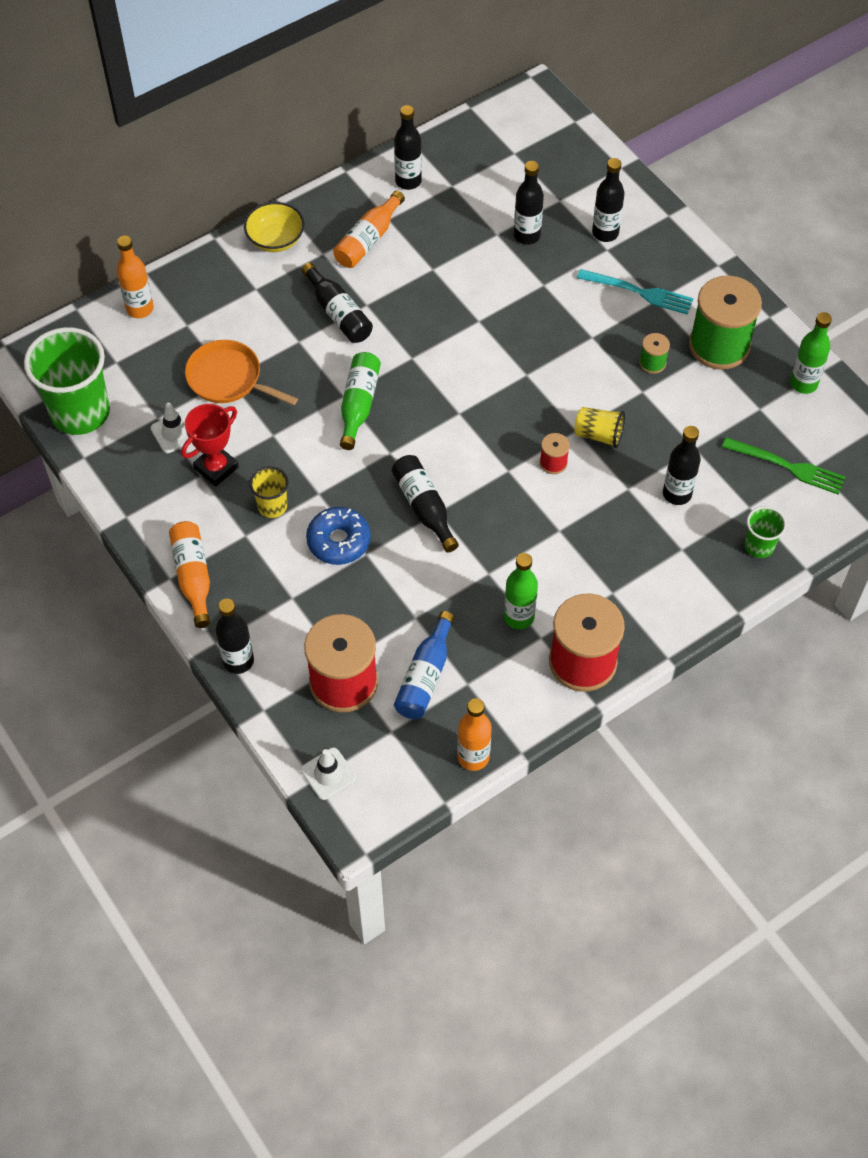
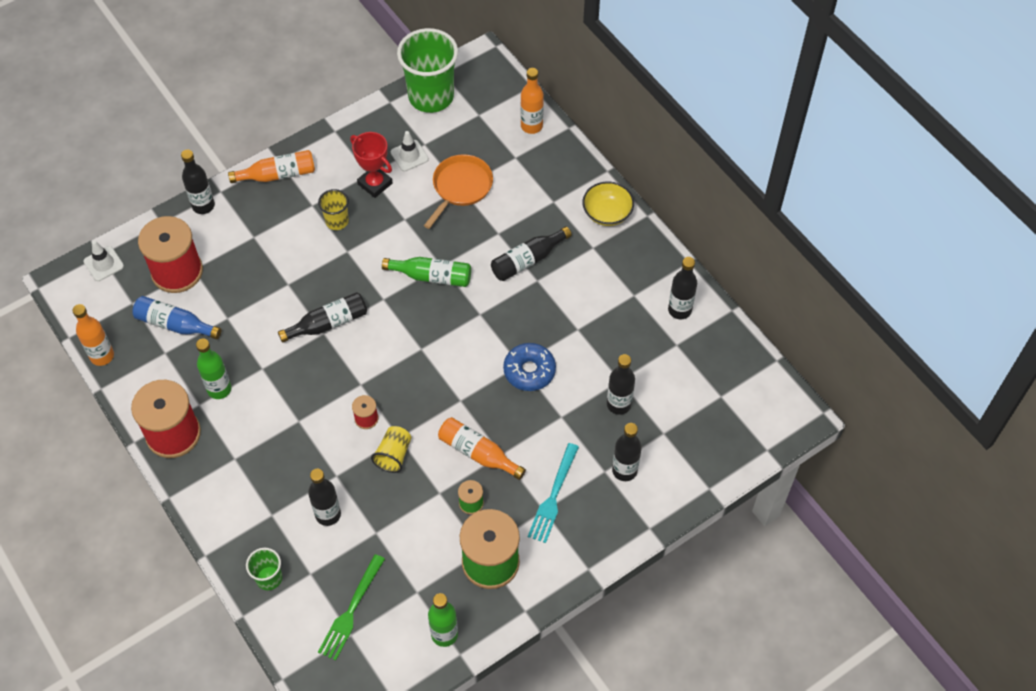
camera: 90 degrees right, 0 degrees up
(339, 541) = (301, 265): blue donut -> blue donut (529, 371)
(368, 240) = (609, 280): orange bottle -> orange bottle (478, 453)

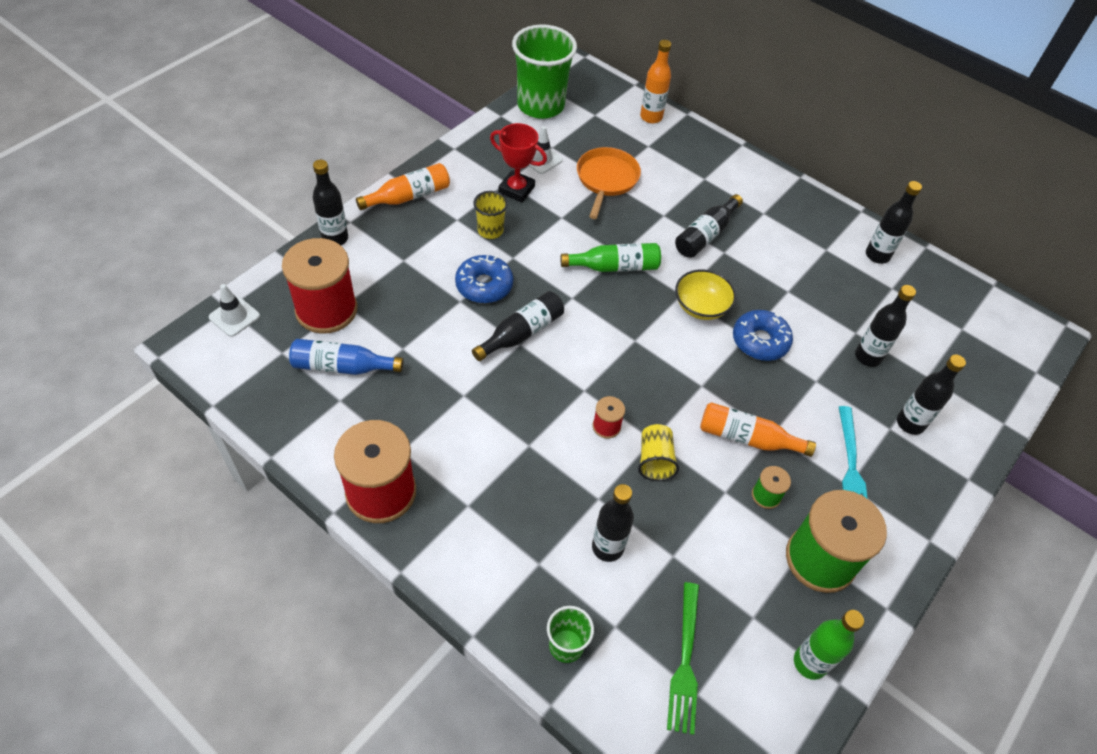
camera: 20 degrees left, 5 degrees down
(102, 356) = (262, 419): orange bottle -> none
(219, 389) = (420, 428): green bottle -> none
(313, 273) = (484, 285): none -> blue donut
(607, 213) = (761, 181): yellow bowl -> yellow bowl (701, 306)

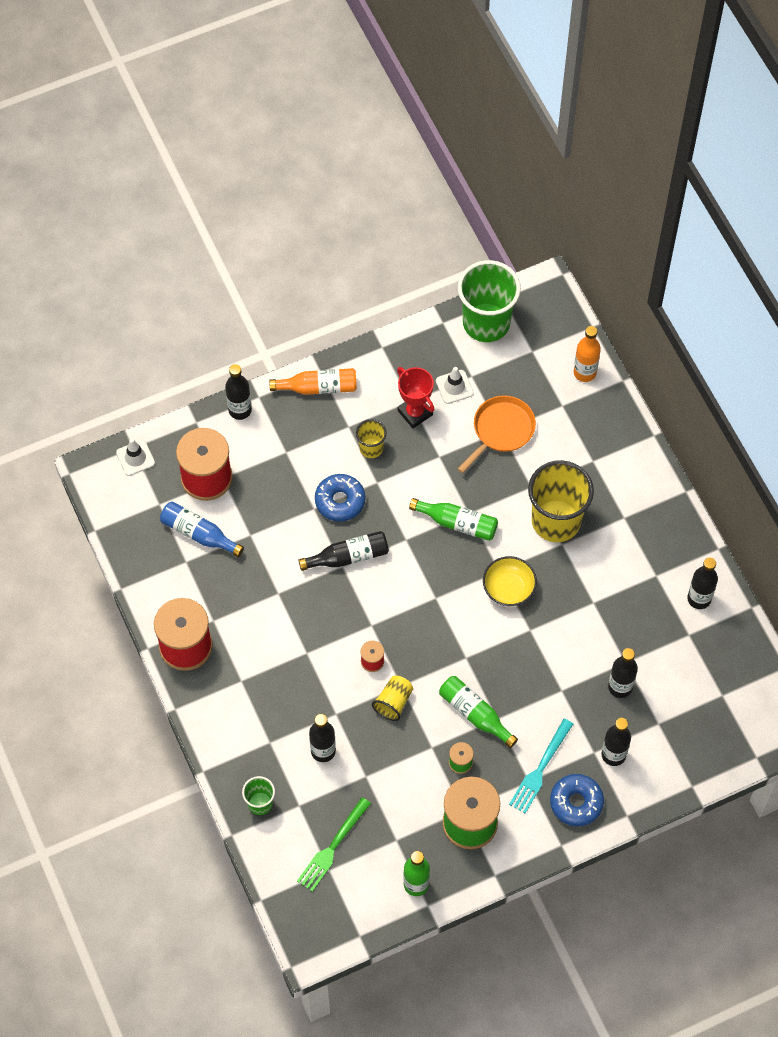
camera: 30 degrees right, 10 degrees up
(705, 235) = (556, 521): black bottle -> yellow cup
(747, 438) = (475, 714): orange bottle -> green bottle
(760, 341) = (538, 638): blue donut -> blue donut (576, 802)

